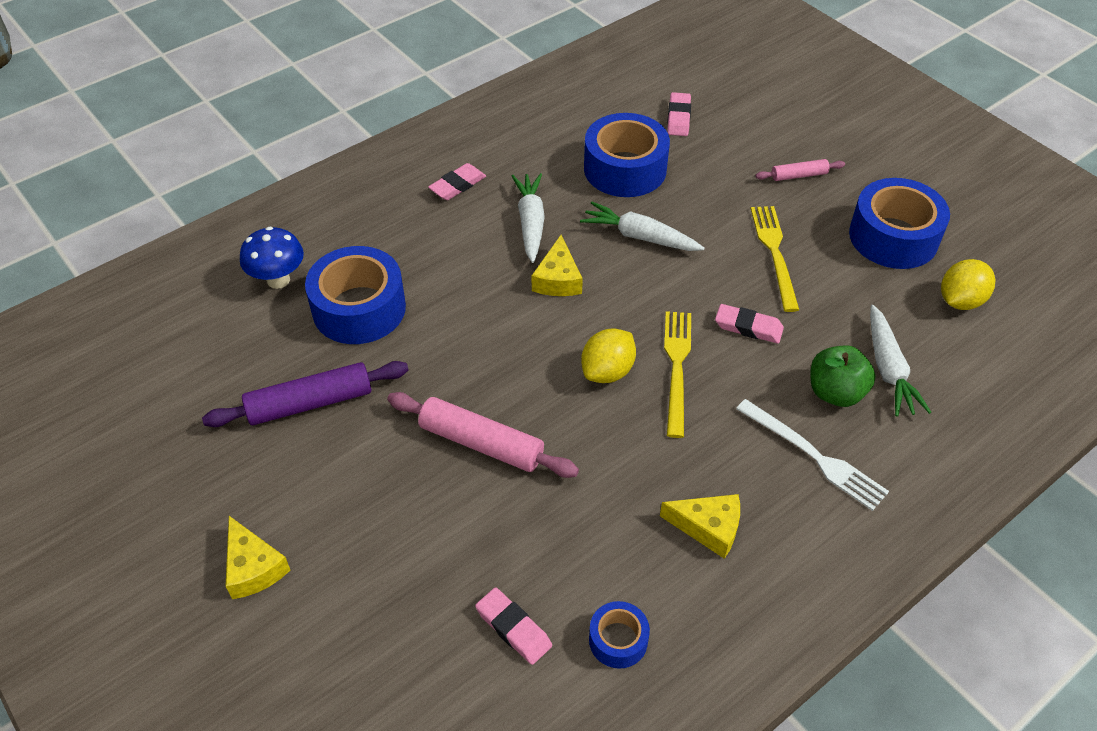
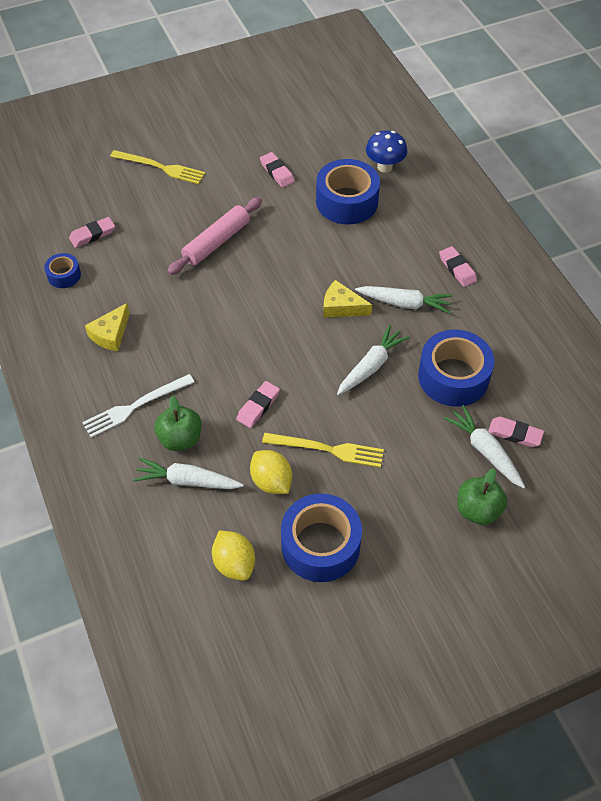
camera: 105 degrees right, 5 degrees up
(253, 567) = (176, 142): yellow cheese -> none
(310, 403) = (277, 172): purple rolling pin -> pink eraser
(607, 371) = (248, 315): yellow lemon -> yellow lemon (271, 481)
(677, 367) = (237, 353): yellow fork -> yellow fork (160, 167)
(710, 135) = (485, 451): none -> white carrot
(783, 133) = (478, 510): none -> green apple
(799, 175) = (416, 501): pink rolling pin -> none

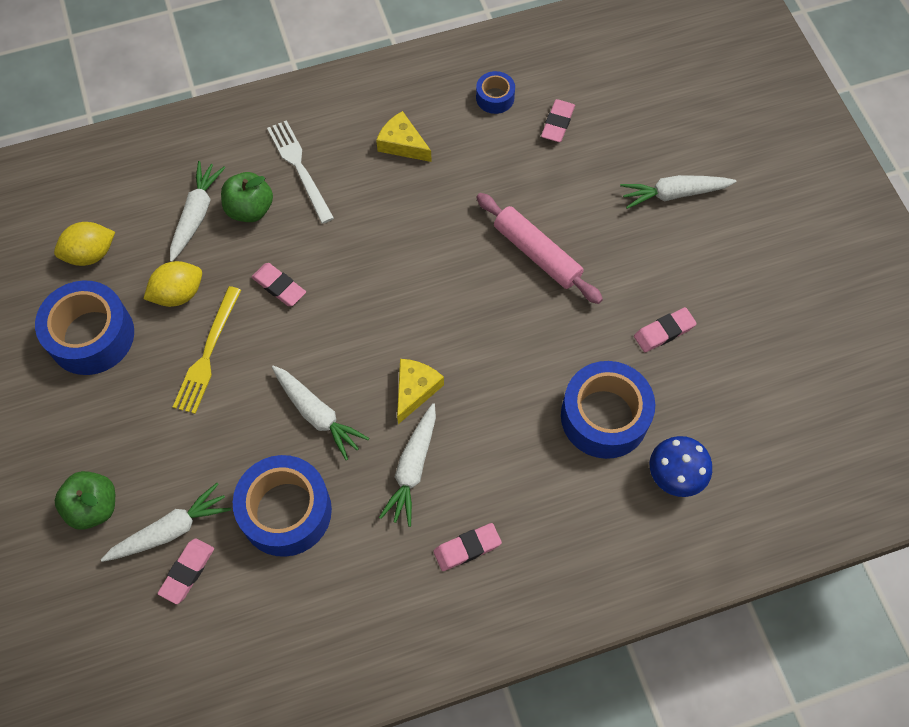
camera: 95 degrees right, 10 degrees up
(92, 234) = (557, 123): pink eraser -> pink eraser turned 45 degrees clockwise
(160, 167) = (674, 194): yellow fork -> white carrot

